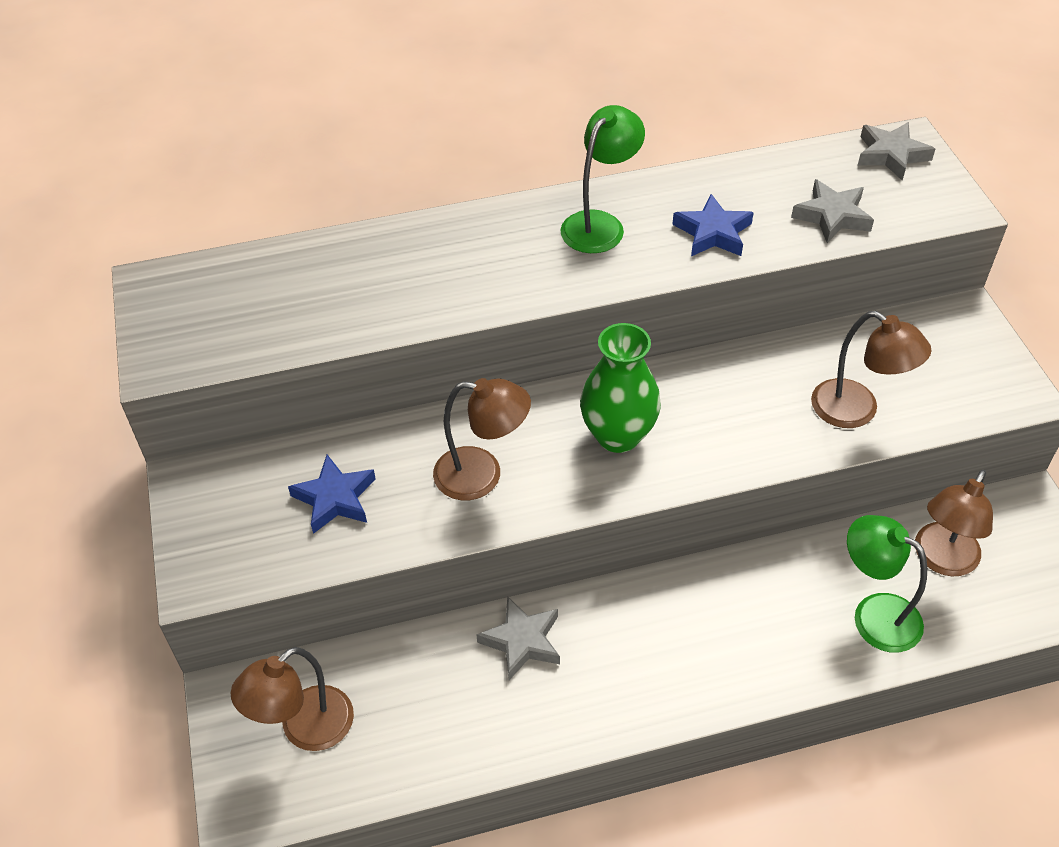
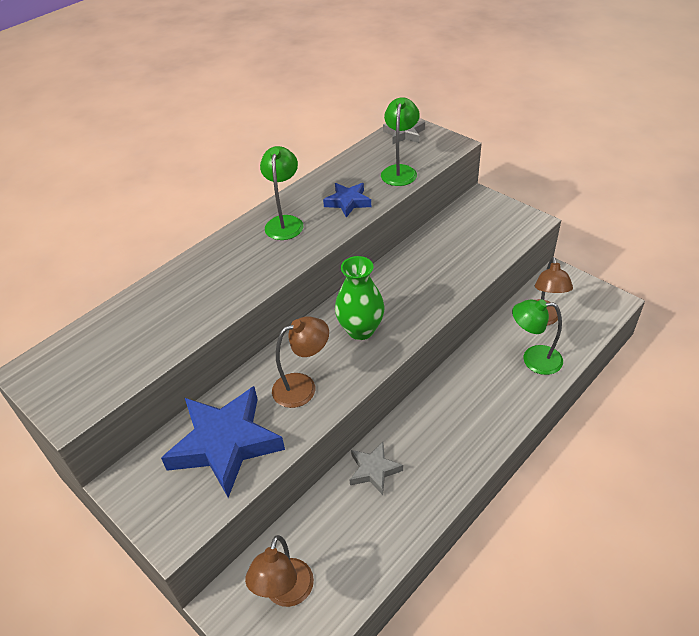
camera: 30 degrees left, 5 degrees down
(335, 498) = (225, 444): blue star -> blue star, size x1.98
(832, 216) = (400, 171): grey star -> green lamp
(856, 411) = (467, 262): brown lamp -> none

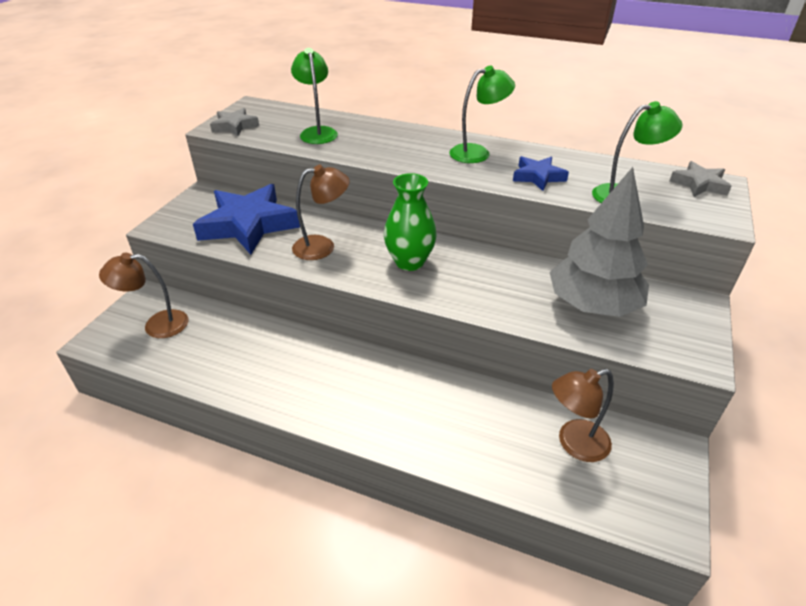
camera: 65 degrees right, 5 degrees down
(303, 387) = (322, 246): brown lamp -> brown lamp turned 60 degrees counterclockwise
(374, 470) = (288, 345): grey star -> grey star (235, 126)
(462, 246) = (592, 305): none -> grey tree
(533, 359) = (497, 446): green lamp -> green lamp (317, 132)

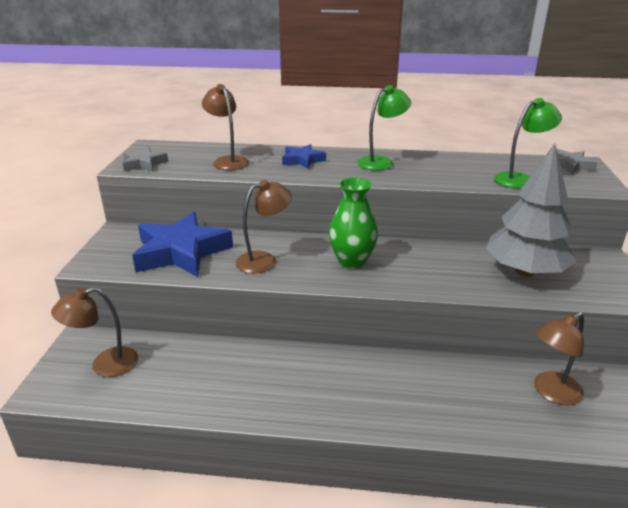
camera: 15 degrees left, 10 degrees down
(317, 132) = (228, 161): green lamp -> brown lamp
(538, 177) = (443, 174): blue star -> blue star (302, 160)

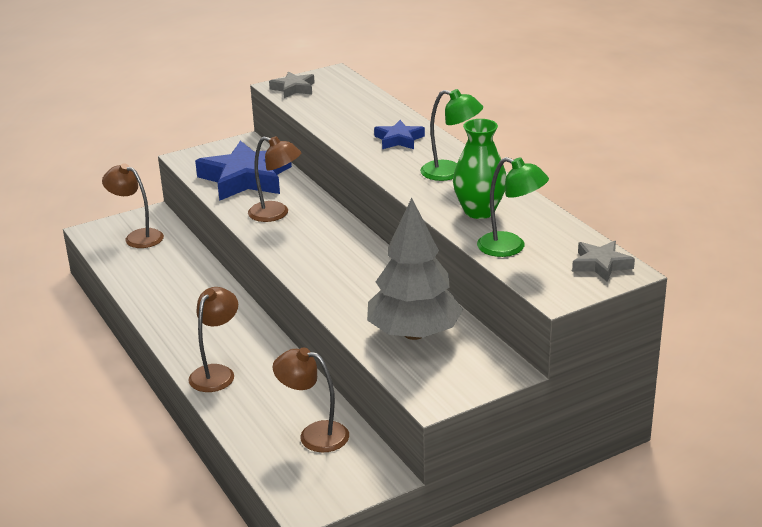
camera: 55 degrees right, 0 degrees up
(228, 161) = (348, 113): brown lamp -> brown lamp (216, 373)
(352, 261) = (323, 249): green vase -> green vase (479, 211)

